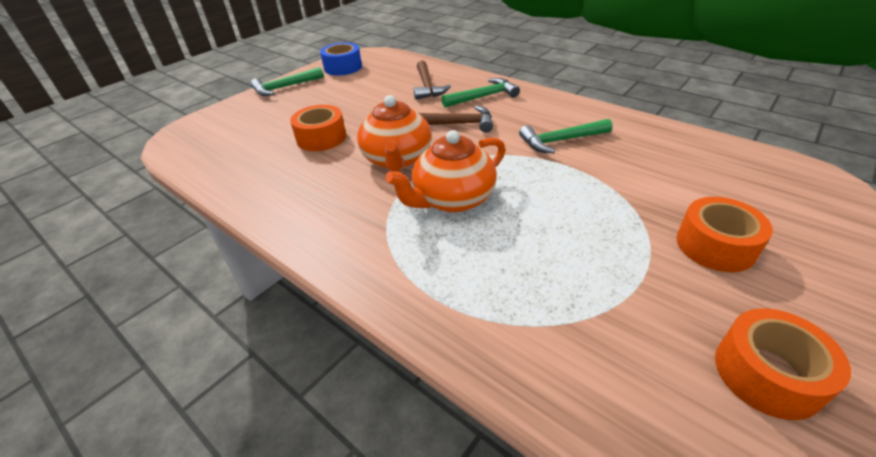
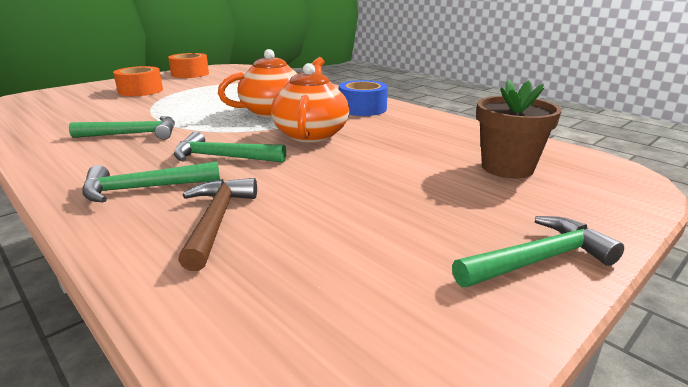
camera: 175 degrees left, 15 degrees down
(249, 137) = (507, 168): none -> brown flower pot
(321, 138) = (401, 158): orange tape -> none
(343, 67) = (412, 324): blue tape -> blue tape (362, 108)
(456, 124) = (223, 157): brown hammer -> green hammer

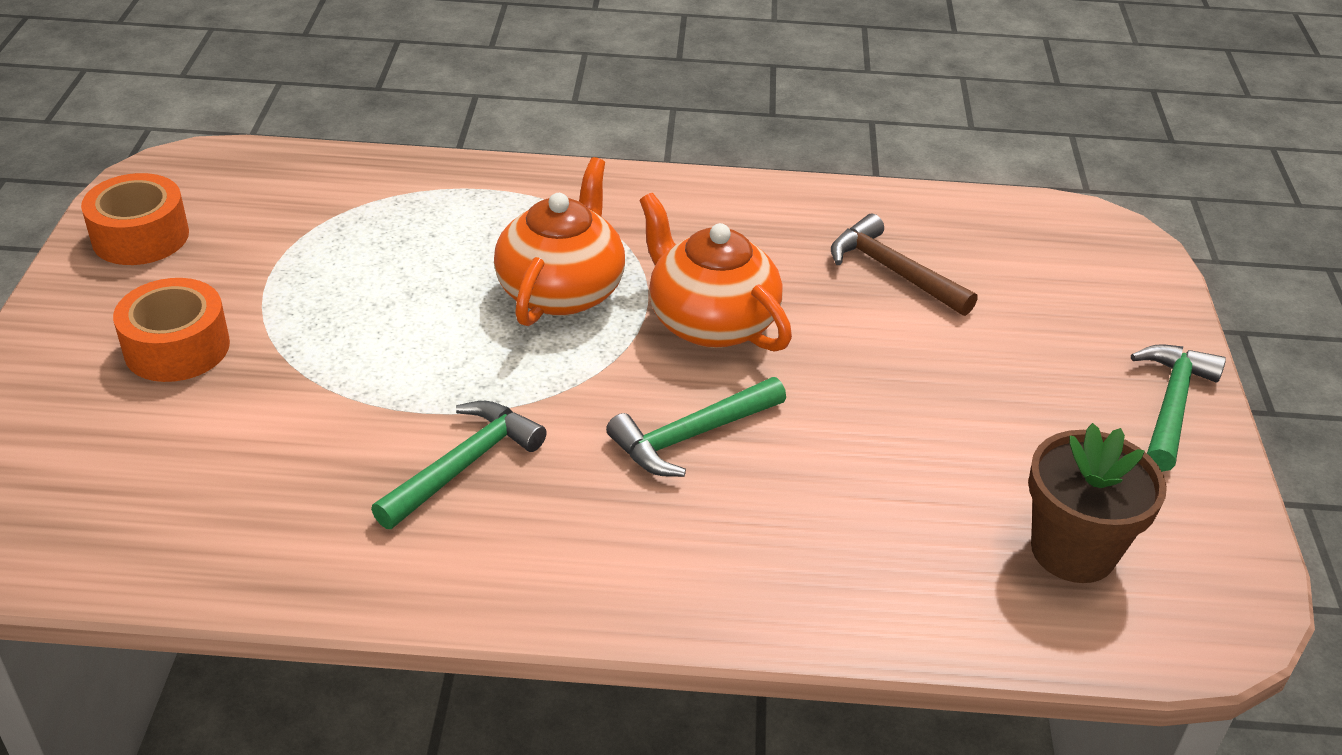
camera: 45 degrees left, 15 degrees up
(144, 188) = (714, 545): green hammer -> none
(216, 221) = (878, 533): brown hammer -> brown hammer (893, 271)
(362, 108) = (672, 217): blue tape -> none
(507, 168) = (1005, 275): brown flower pot -> brown flower pot (1073, 550)

